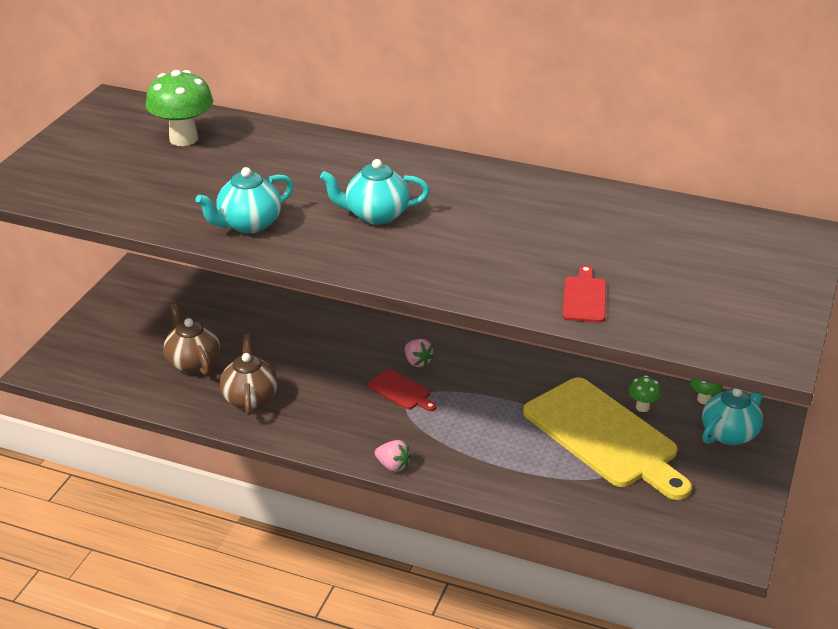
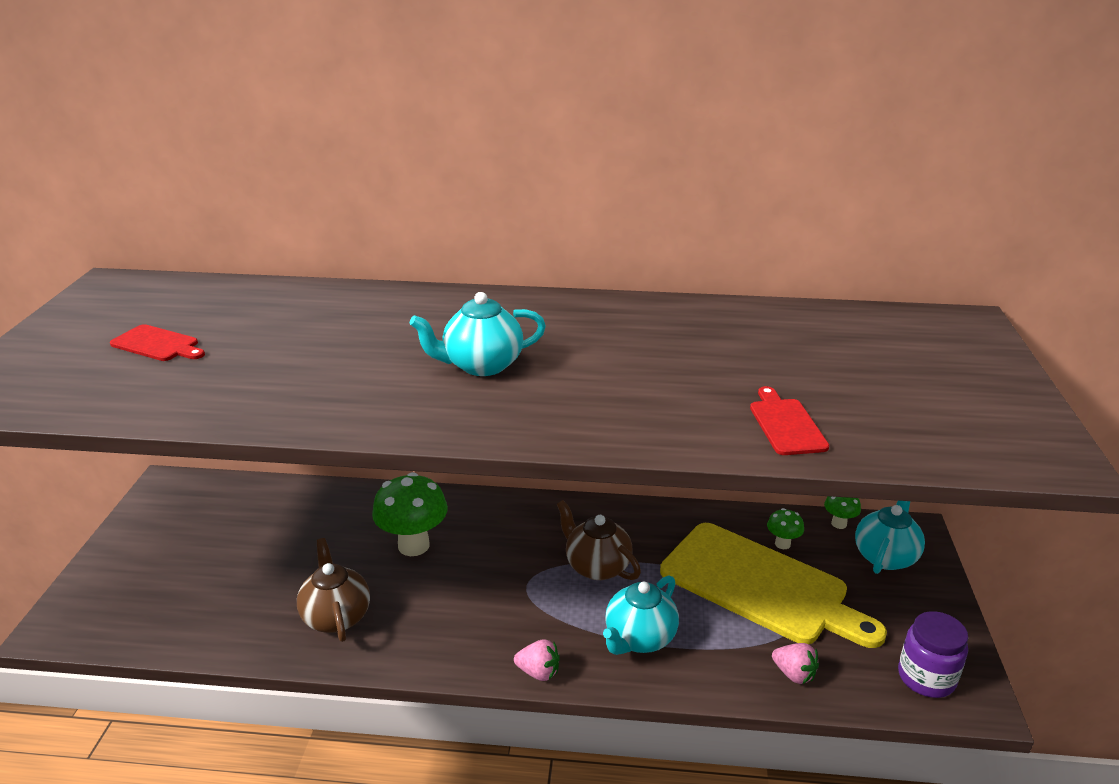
camera: 15 degrees left, 5 degrees down
(183, 139) = (209, 312): green mushroom -> green mushroom (413, 545)
(193, 362) = (254, 584): brown teapot -> brown teapot (597, 566)
(248, 224) = (322, 398): turquoise teapot -> turquoise teapot (639, 638)
(401, 391) = (515, 574): red cutting board -> red cutting board (157, 344)
(417, 362) = (521, 536): pink strawberry -> pink strawberry (794, 674)
(706, 528) = (926, 678): none -> purple jar

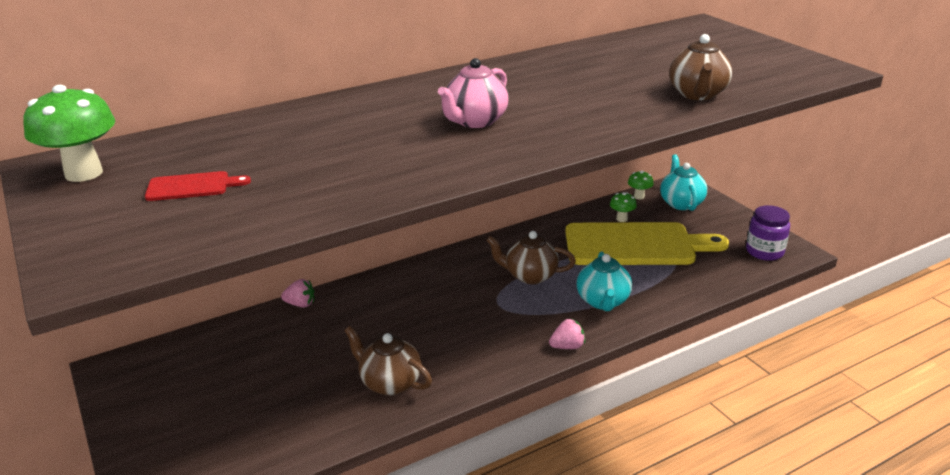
camera: 35 degrees left, 0 degrees up
(413, 545) = (389, 317): green mushroom -> green mushroom (84, 173)
(481, 365) = (475, 121): turquoise teapot -> pink teapot
(786, 424) = (697, 94): red cutting board -> brown teapot
(794, 674) = (703, 280): pink strawberry -> pink strawberry (300, 304)

